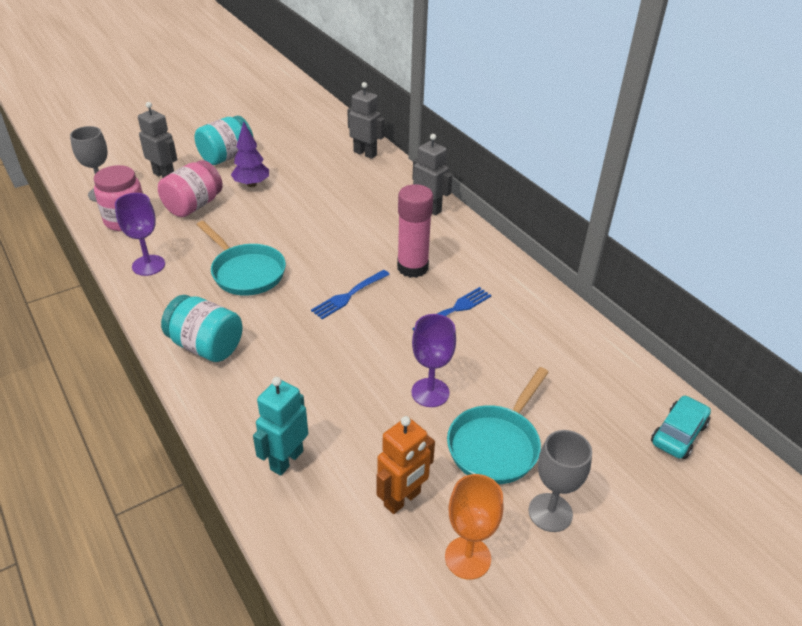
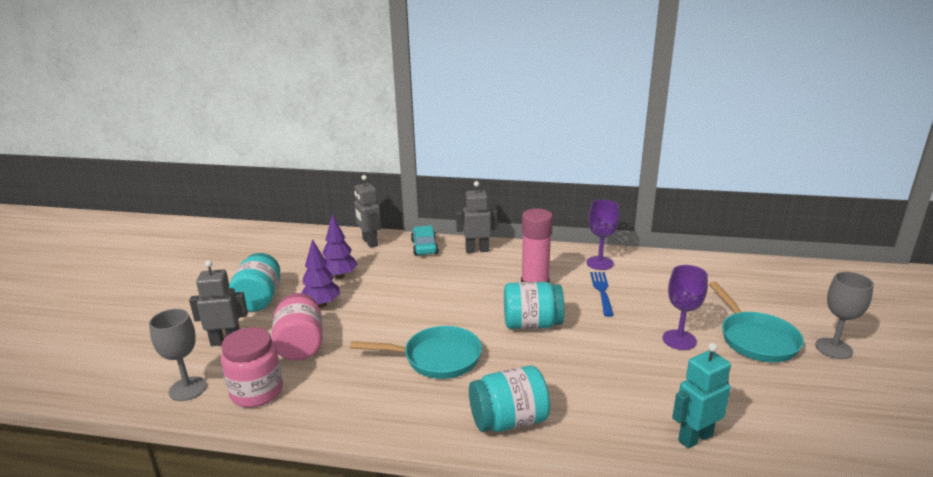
camera: 45 degrees left, 15 degrees down
(148, 265) = (348, 407): purple goblet -> purple goblet (600, 263)
(286, 460) = (695, 438): turquoise robot -> turquoise robot turned 75 degrees clockwise
(298, 169) = (340, 276): none -> purple tree
(349, 295) = (532, 324): blue fork -> turquoise jar
(365, 153) = (370, 242): grey robot -> grey robot turned 105 degrees counterclockwise
(402, 499) = (780, 401): orange robot -> none
(468, 558) = (856, 399): orange goblet -> none
(678, 434) = (796, 276): turquoise car -> turquoise car (424, 247)

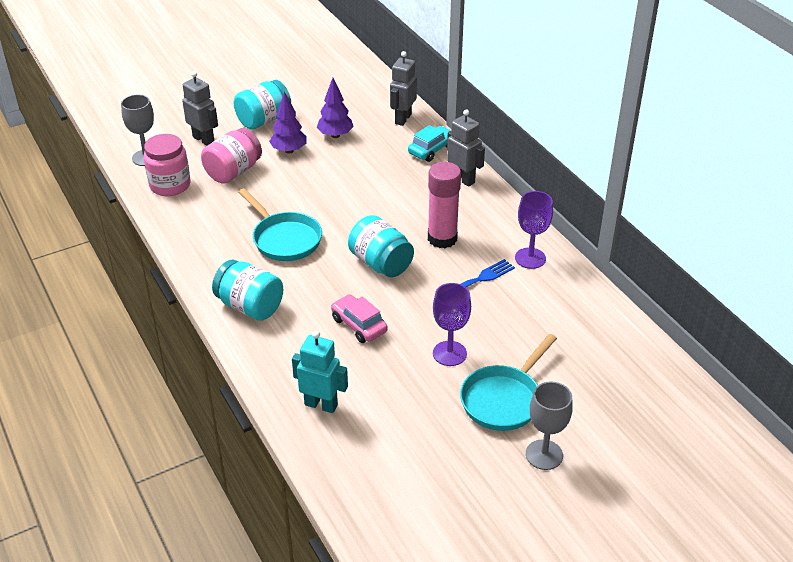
camera: 50 degrees right, 15 degrees up
(601, 368) = (359, 325): none -> pink car

